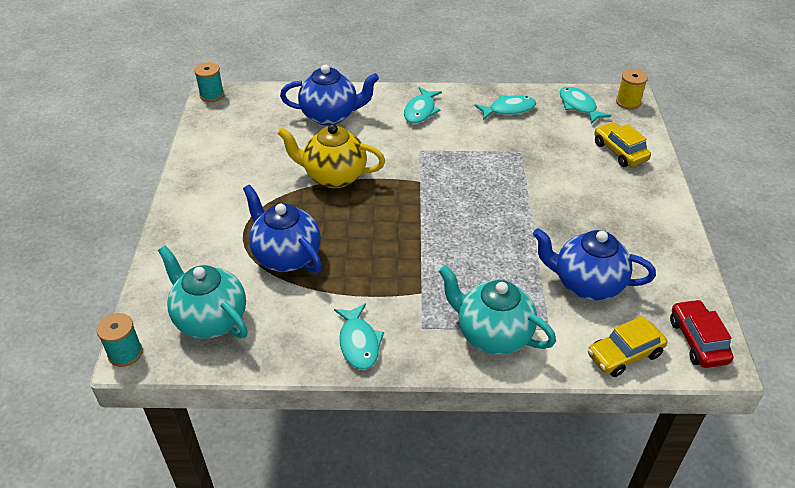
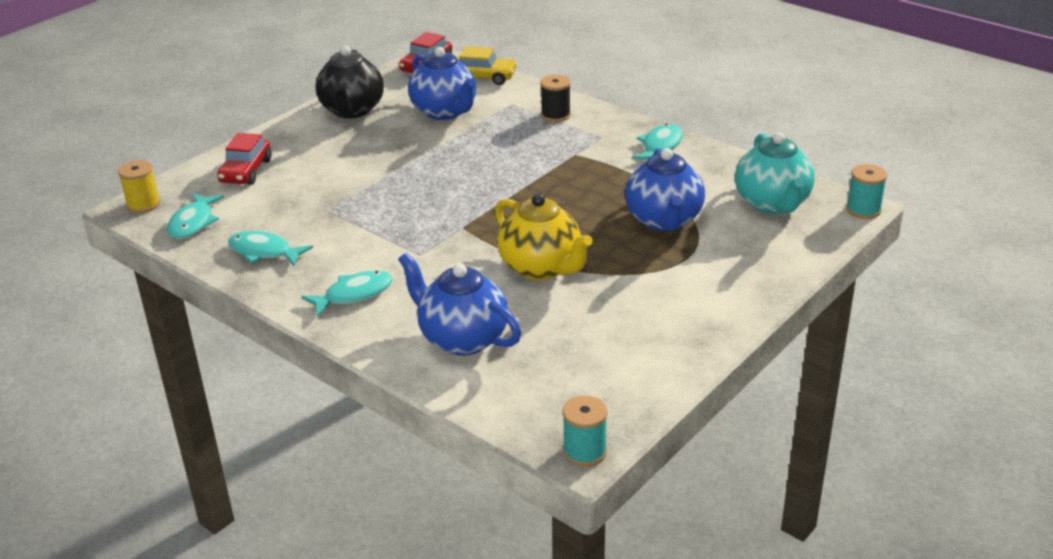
camera: 140 degrees left, 10 degrees down
(492, 334) = (555, 115): turquoise teapot -> black spool
(619, 151) = (246, 171): yellow car -> red car
(656, 243) = (352, 110): none -> black teapot

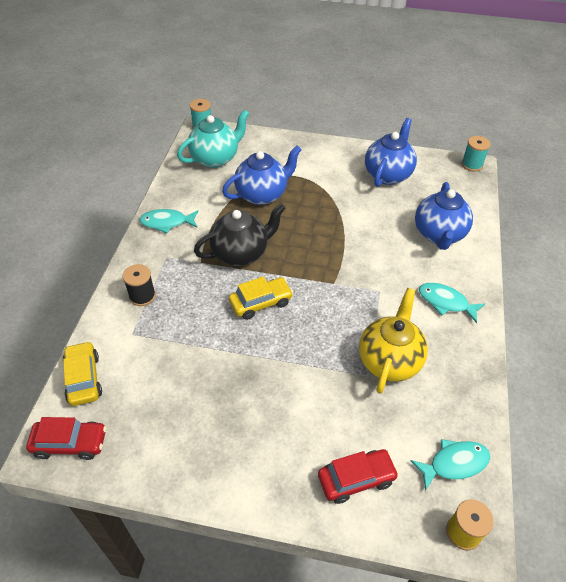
camera: 120 degrees left, 15 degrees up
(264, 252) = (447, 383): turquoise fish -> none
(352, 110) = (198, 457): black teapot -> black teapot (241, 253)
(445, 112) = (168, 376): blue teapot -> blue teapot (388, 174)
(481, 175) = (260, 303): none -> yellow car
(542, 268) = (349, 228): yellow teapot -> yellow teapot (389, 360)

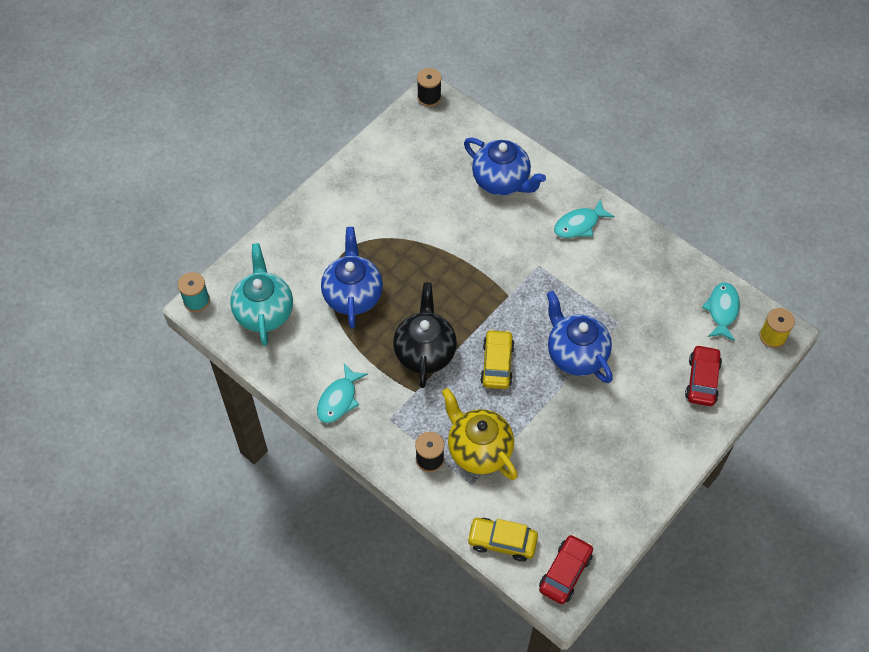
camera: 60 degrees left, 10 degrees up
(388, 174) = (396, 173): blue teapot -> blue teapot (575, 354)
(389, 360) = (613, 299): yellow teapot -> yellow teapot (478, 450)
(472, 164) = (429, 97): turquoise spool -> black spool

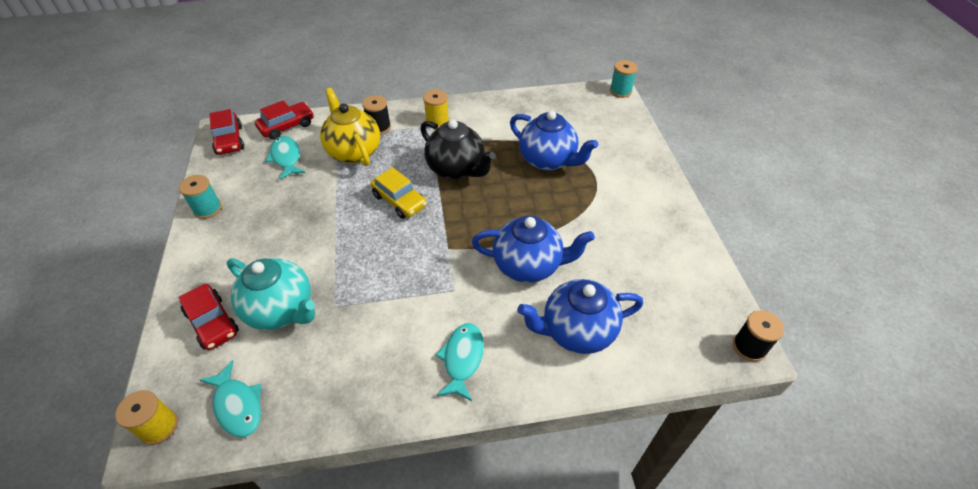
camera: 130 degrees right, 10 degrees down
(264, 312) = (579, 114): turquoise teapot -> turquoise teapot (282, 310)
(339, 399) = (471, 112): turquoise fish -> turquoise fish (286, 158)
(377, 417) = (437, 121): none -> yellow spool
(478, 450) = (353, 151): yellow teapot -> yellow teapot turned 120 degrees counterclockwise
(502, 542) = (287, 126): yellow car -> red car
(575, 354) = (347, 252): blue teapot -> blue teapot (529, 265)
(640, 494) = (207, 209): none -> turquoise spool

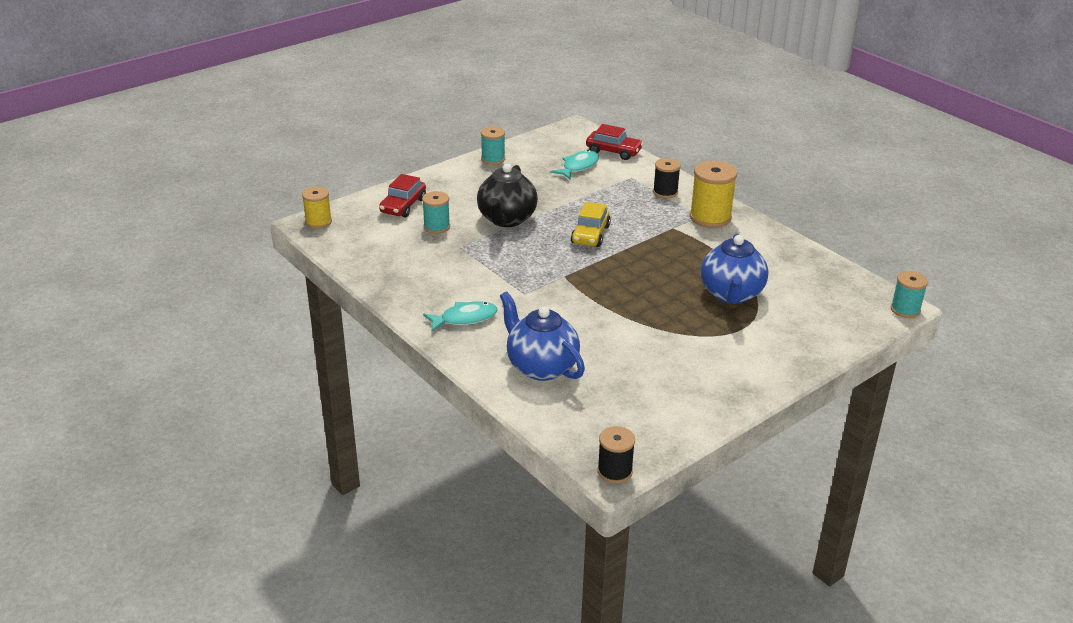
camera: 60 degrees right, 15 degrees down
(229, 140) = (569, 135): red car -> none
(237, 405) = (353, 242): turquoise fish -> none
(282, 310) = (436, 227): turquoise teapot -> turquoise spool
(353, 151) = (621, 192): yellow teapot -> none
(437, 121) = (710, 217): yellow spool -> yellow spool, size x1.61
(457, 169) = (659, 249): black teapot -> black teapot (506, 219)
(529, 265) = (587, 322): blue teapot -> none

